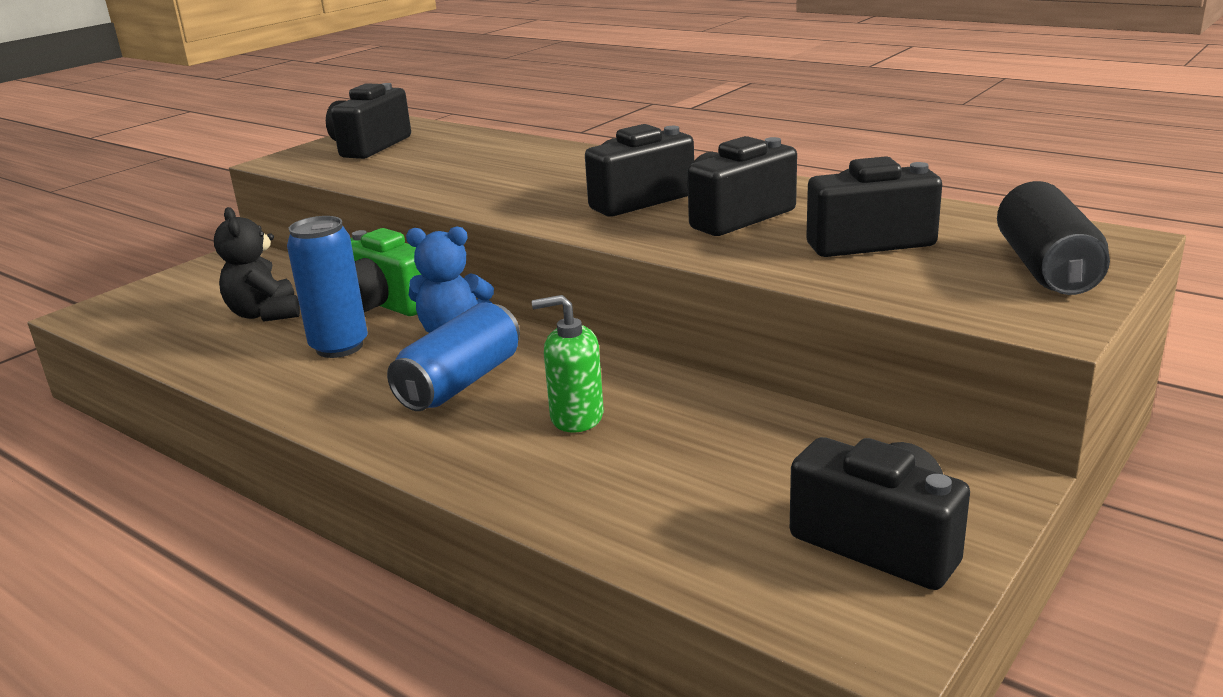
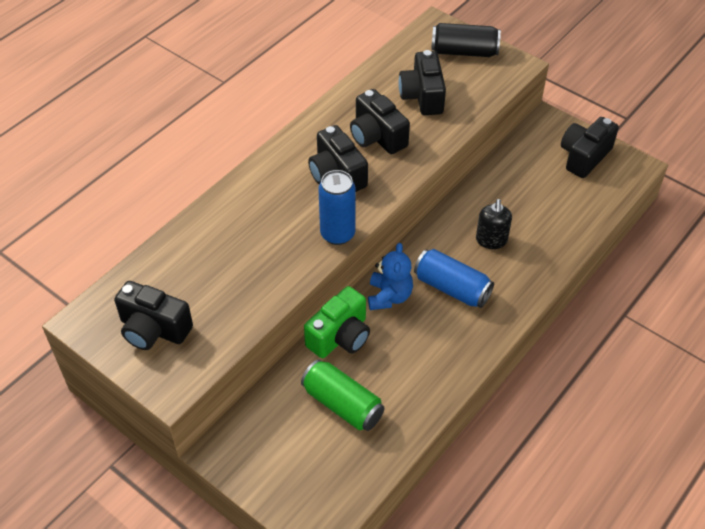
camera: 90 degrees left, 25 degrees up
(265, 314) = (342, 404): black teddy bear -> green can
(339, 347) = (400, 351): blue can -> blue can (337, 234)
(576, 417) = (491, 240): green soap dispenser -> black soap dispenser

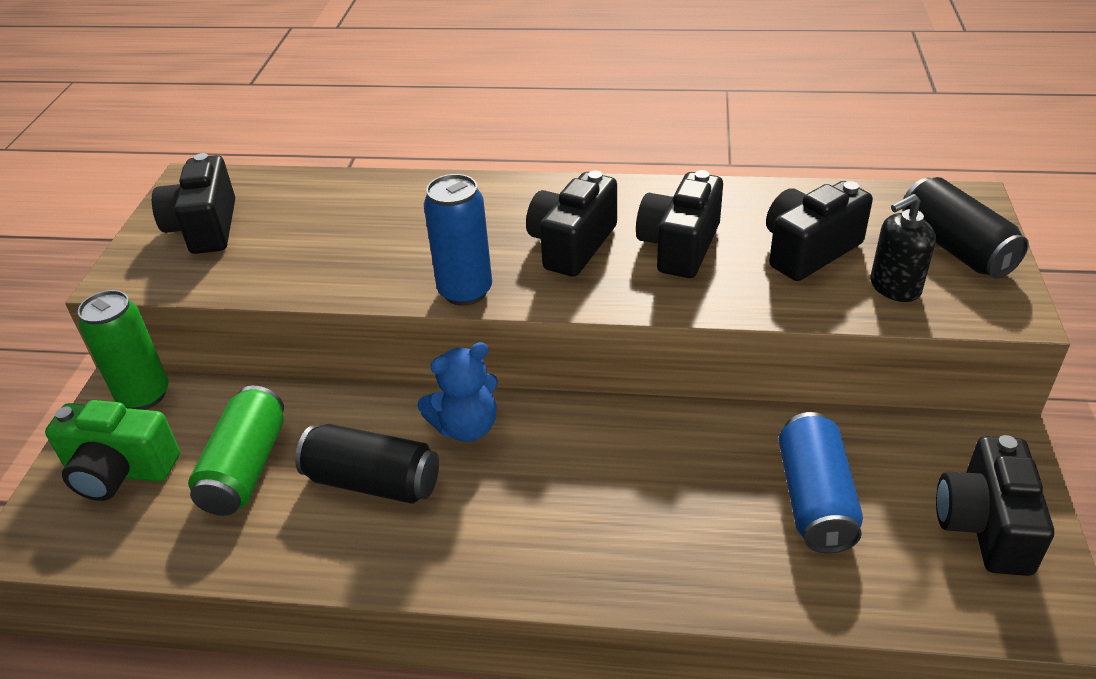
camera: 60 degrees right, 10 degrees down
(233, 437) = (144, 395): none -> green can
(340, 336) = (361, 412): green camera -> green camera (120, 471)
(398, 351) = (372, 482): none -> black can
(452, 288) = (536, 486): blue can -> blue can (815, 499)
(491, 240) = (671, 488): black soap dispenser -> black soap dispenser (894, 287)
(584, 157) = (984, 525): black camera -> black camera turned 90 degrees counterclockwise

